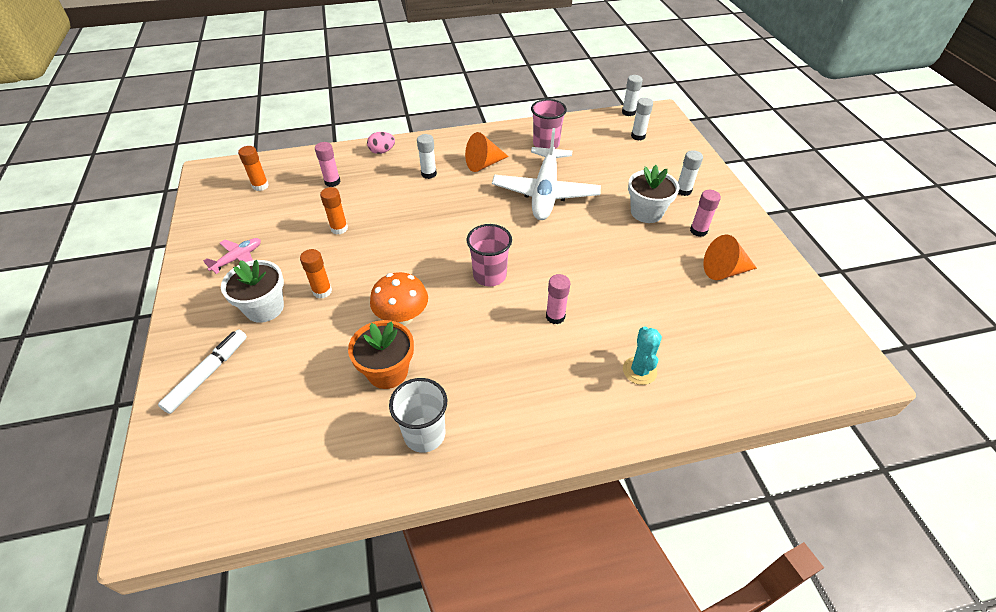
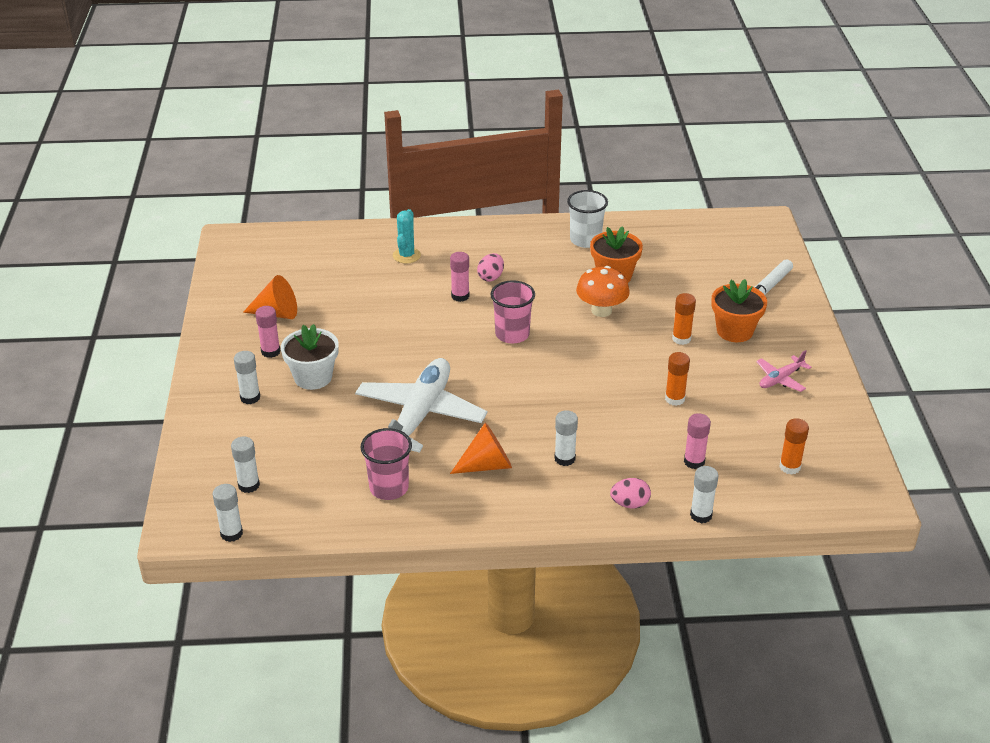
camera: 170 degrees left, 10 degrees down
(264, 308) = (734, 331): white flower pot -> orange flower pot
(334, 150) = (701, 515): none -> white glue stick
(530, 349) = (491, 277): none -> pink egg

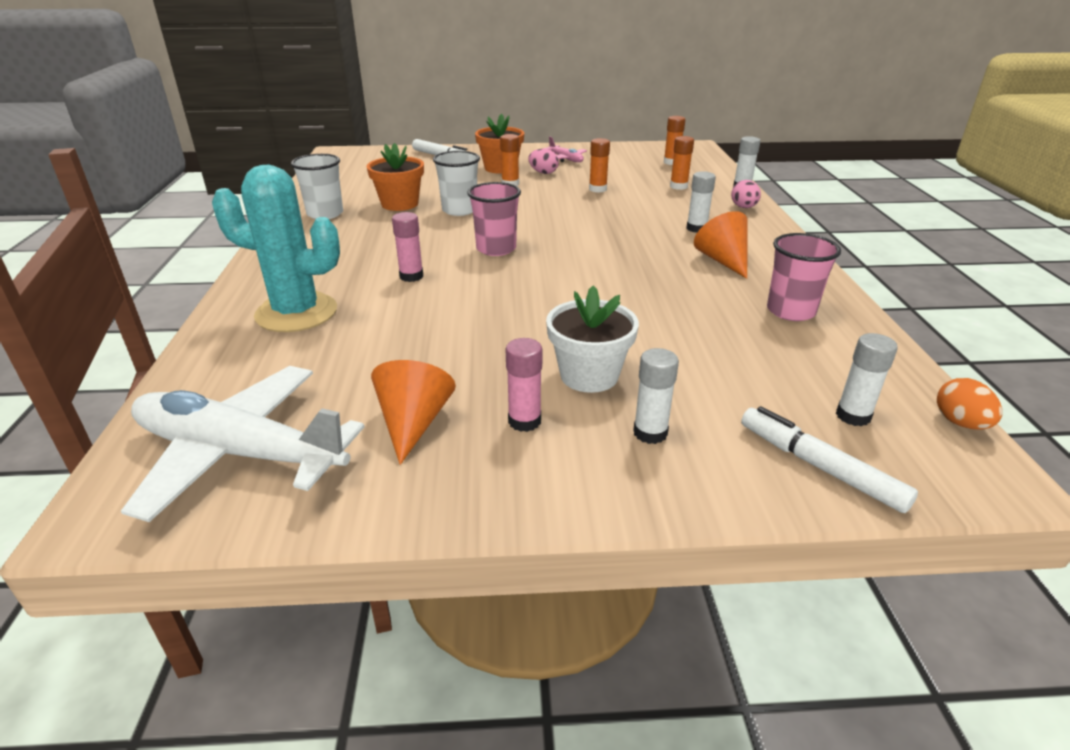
camera: 90 degrees left, 5 degrees down
(206, 458) = (819, 467): none -> white marker
(231, 533) = (960, 423): white glue stick -> orange egg
(406, 255) = (296, 313): turquoise cactus -> turquoise cactus, size x1.89
(420, 414) = (652, 296): white plane -> white plane (239, 453)
(491, 277) = (376, 259): pink egg -> pink egg (543, 173)
(601, 310) = (459, 210): orange mushroom -> white cup
(694, 462) = (678, 186): pink glue stick -> orange glue stick

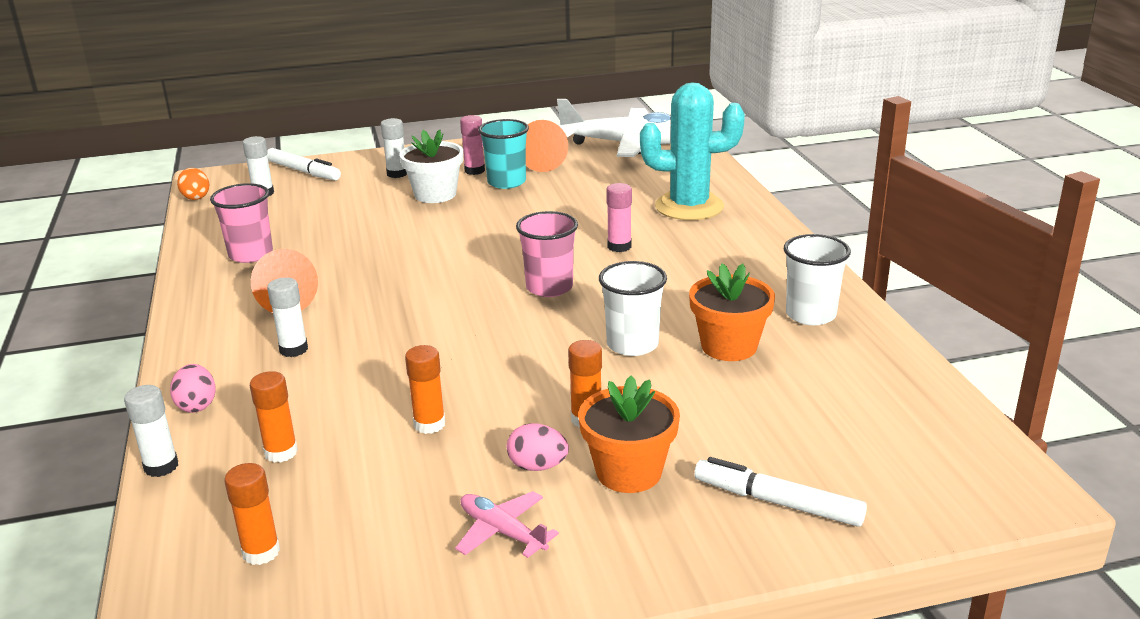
camera: 170 degrees right, 5 degrees down
(485, 386) = (506, 182): none -> turquoise cup

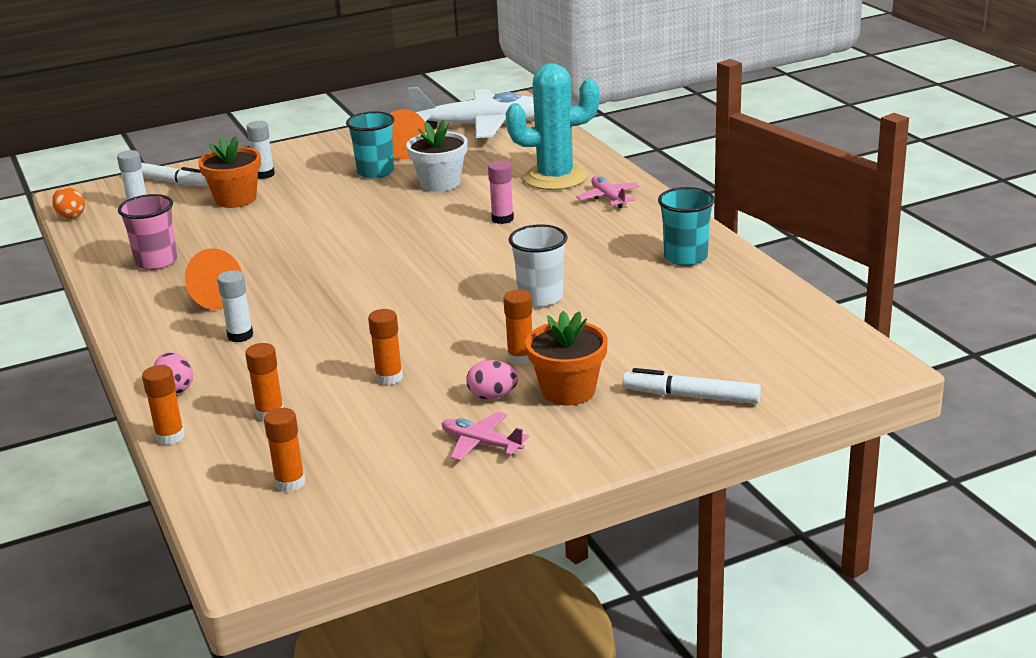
camera: 10 degrees left, 0 degrees up
(161, 466) = (170, 437): white glue stick -> orange glue stick
(435, 194) = (311, 190): white flower pot -> white flower pot (440, 183)
(474, 170) = (340, 164): pink glue stick -> none
(549, 287) = (451, 260): pink cup -> none
(729, 346) = (623, 290): orange flower pot -> orange flower pot (236, 199)
(740, 235) = (608, 198): none -> pink plane
(810, 315) = (685, 257): white cup -> turquoise cup

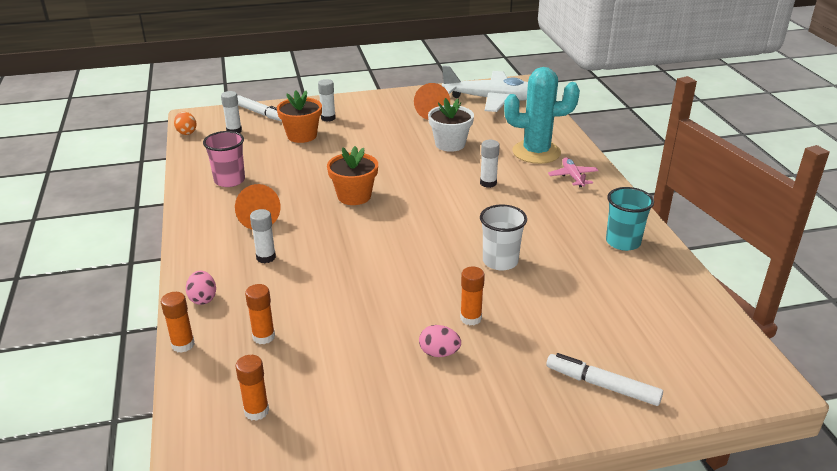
camera: 10 degrees right, 5 degrees up
(375, 172) = (406, 127): turquoise cup -> none
(389, 378) = (363, 318): orange glue stick -> none
(481, 444) = (417, 401): pink plane -> none
(502, 219) = (488, 183): pink glue stick -> white glue stick
(568, 391) = (501, 359): orange flower pot -> orange flower pot (354, 196)

